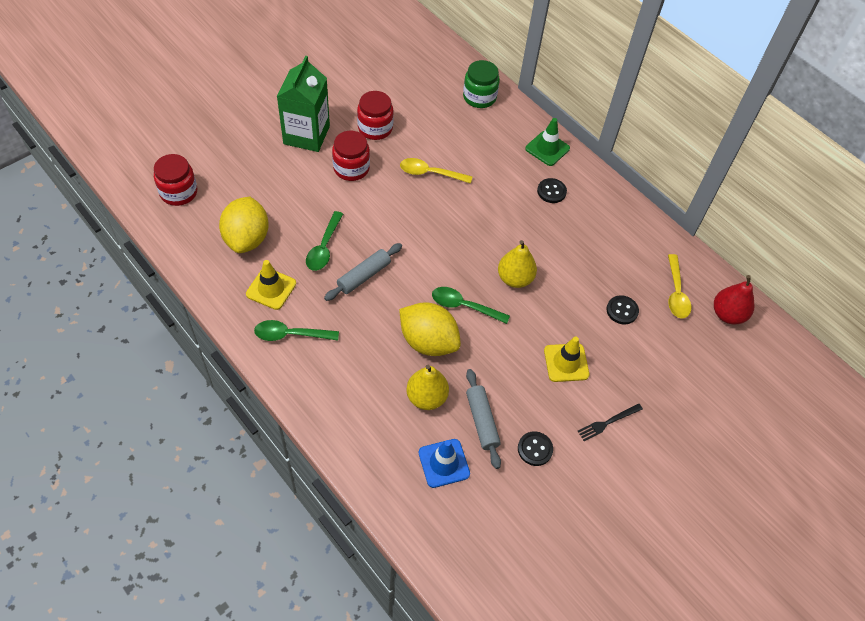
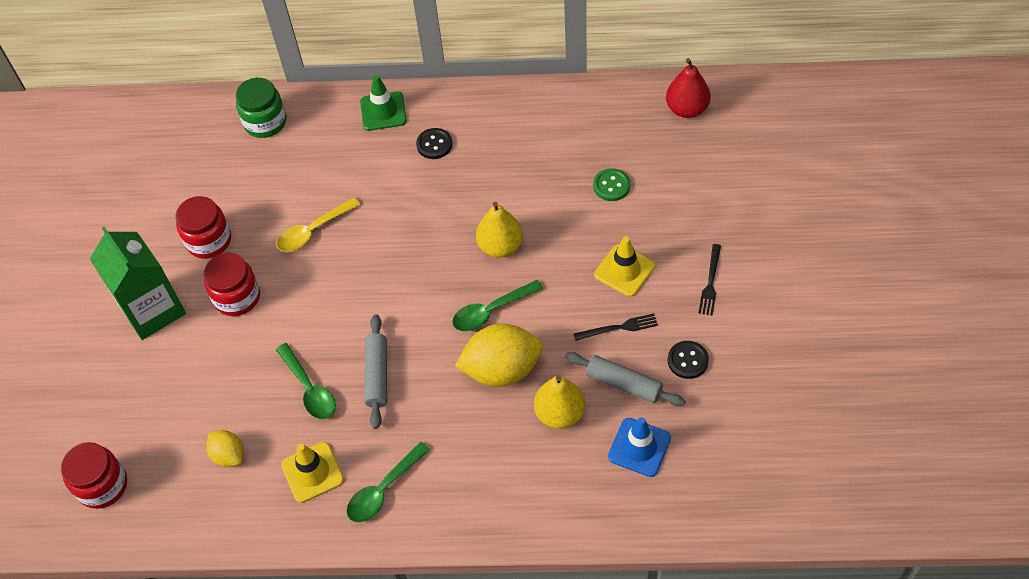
camera: 40 degrees left, 0 degrees up
(247, 238) = (229, 455): yellow lemon -> yellow lemon, size x0.54
(520, 389) = (618, 328): none -> black fork
(622, 310) = (611, 186): black button -> green button
(676, 293) = (631, 130): yellow spoon -> none

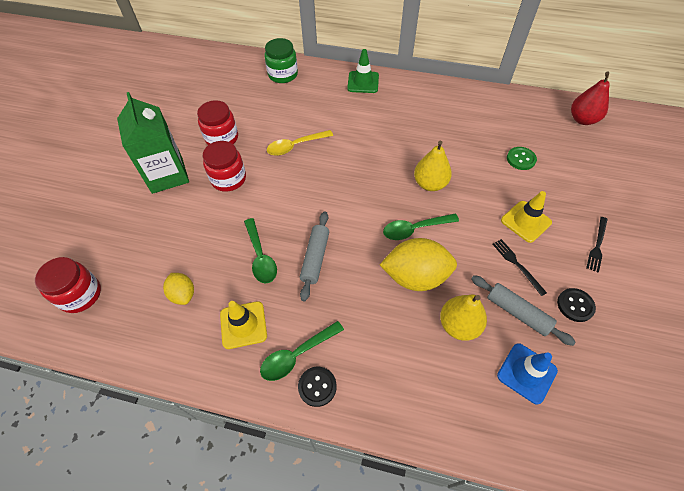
camera: 10 degrees right, 0 degrees up
(434, 144) = (394, 108): black button -> black button (317, 386)
(618, 328) = (517, 265): black fork -> black fork turned 120 degrees counterclockwise

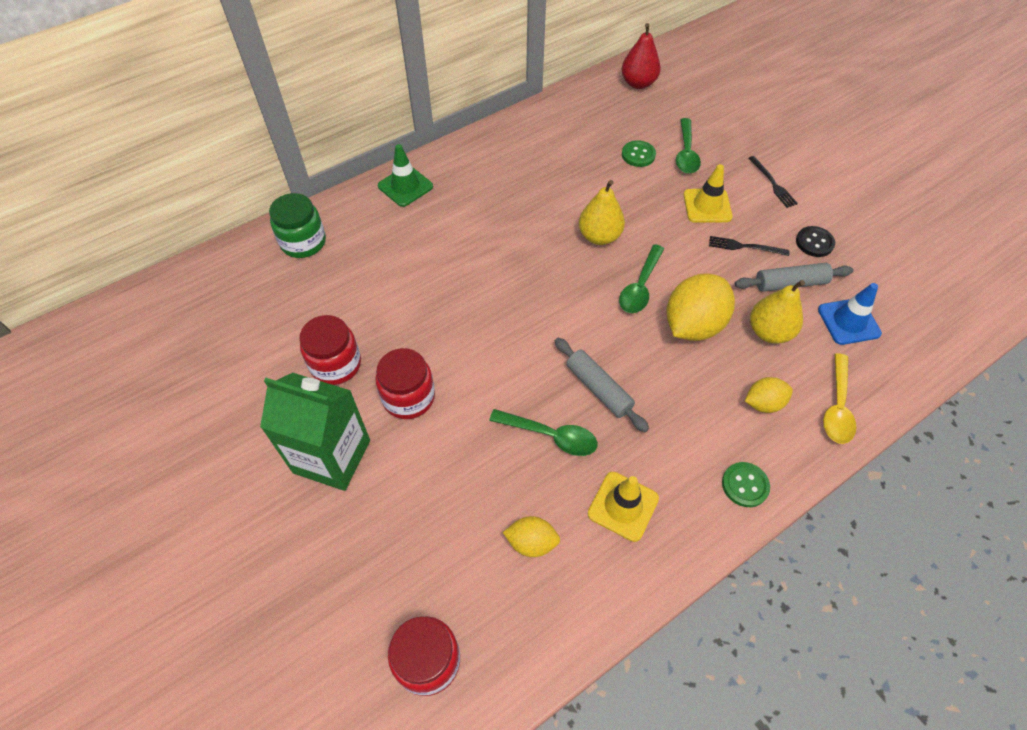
camera: 50 degrees left, 0 degrees up
(295, 146) = (430, 305): yellow spoon -> yellow spoon (837, 407)
(297, 355) = (697, 480): green spoon -> green spoon (686, 153)
(317, 386) = (745, 485): black button -> green button
(394, 358) = (763, 403): none -> yellow lemon

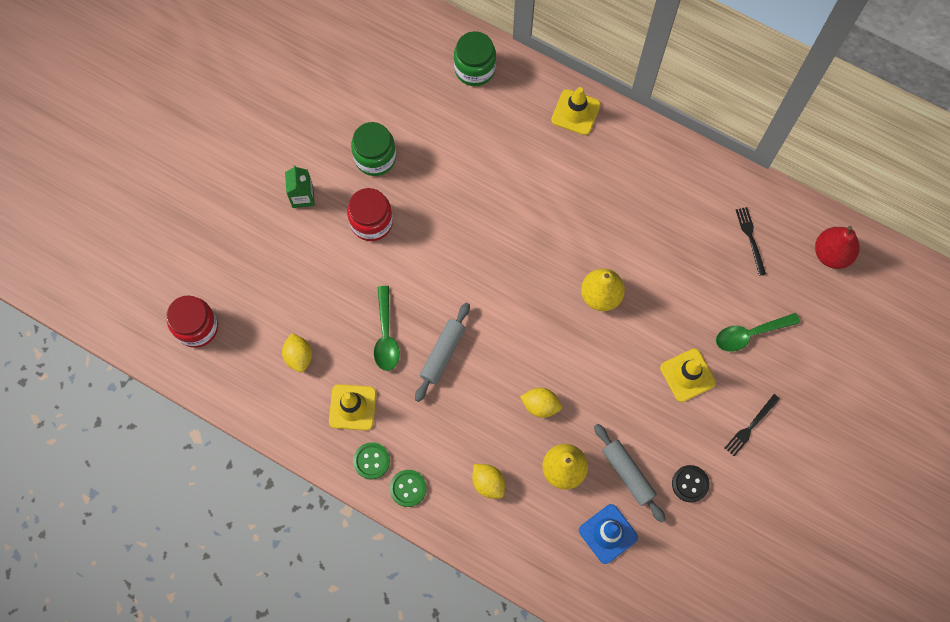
camera: 65 degrees right, 15 degrees up
(332, 456) = (302, 196): green carton -> green carton, size x0.50
(336, 364) = (375, 158): red jar -> green jar
(405, 186) = (575, 112): green traffic cone -> yellow traffic cone
(638, 155) = (723, 291): green button -> green button (371, 461)
(640, 287) = (560, 349): green spoon -> none
(693, 325) = (540, 405): yellow lemon -> yellow lemon, size x0.54
(745, 247) = (652, 423): black fork -> black fork (750, 238)
(837, 407) = (512, 542): yellow spoon -> none

